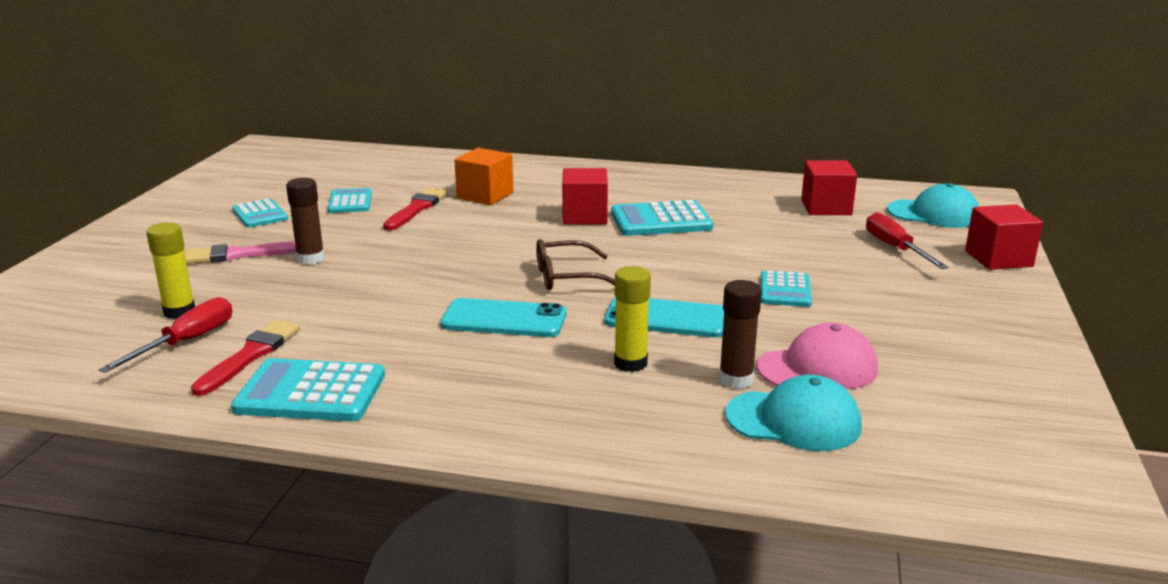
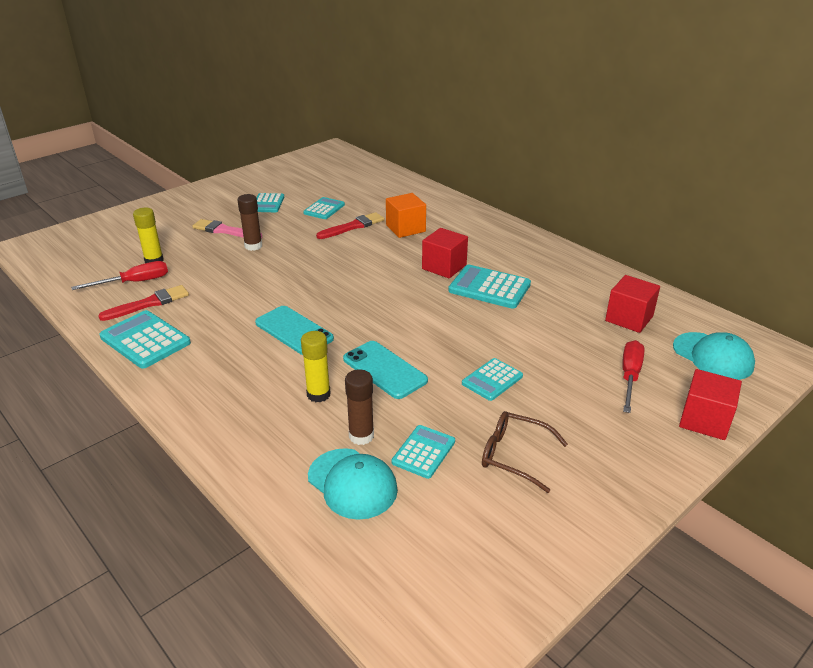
camera: 35 degrees right, 10 degrees up
(567, 277) = (369, 313): brown glasses -> brown glasses (514, 455)
(817, 368) = (423, 452): pink cap -> turquoise calculator

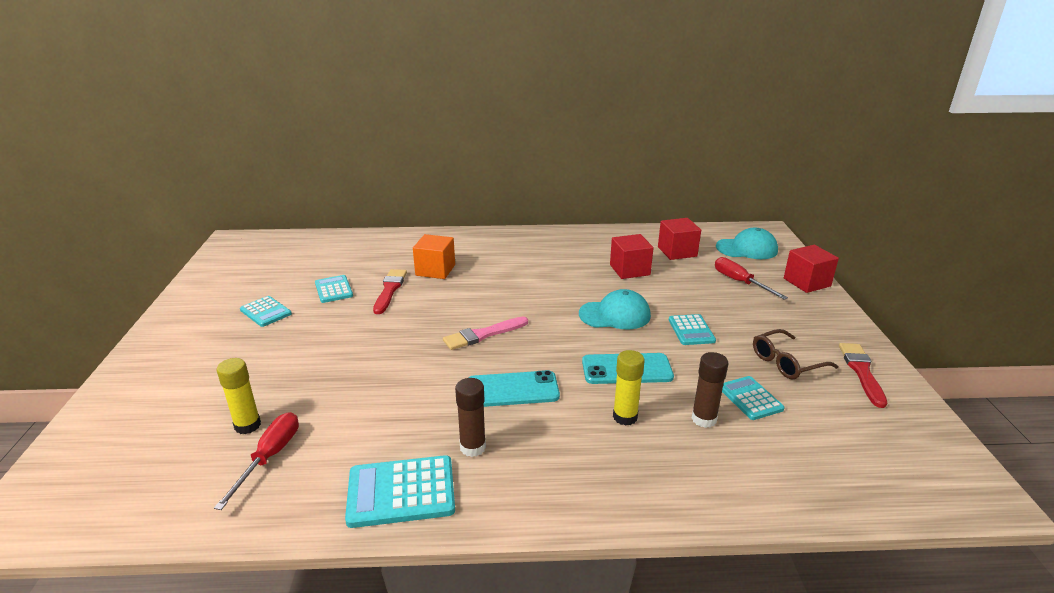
camera: 50 degrees left, 5 degrees down
(149, 303) = (331, 462): red brush -> red brush (861, 372)
(225, 231) = (270, 356): pink brush -> pink brush (483, 335)
(253, 246) = (331, 352): brown glue stick -> brown glue stick (473, 447)
(352, 483) = (761, 450): turquoise cap -> turquoise cap (615, 315)
(444, 267) = (519, 281): red cube -> red cube (629, 270)
(489, 288) = (574, 278): turquoise calculator -> none

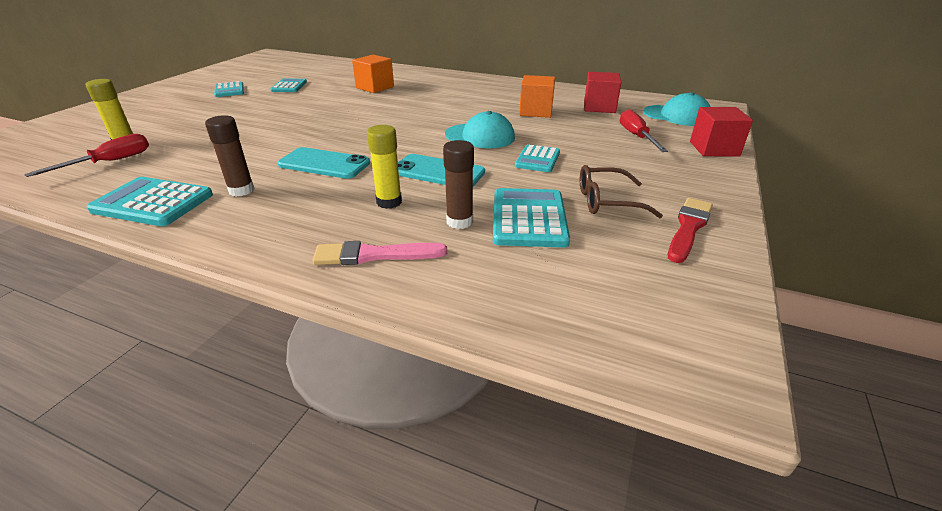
camera: 25 degrees right, 5 degrees up
(390, 290) = (326, 92): red brush -> none
(483, 335) = (353, 128): pink brush -> pink brush (374, 255)
(629, 270) = (536, 111): red cube -> orange cube
(750, 398) = (529, 218): turquoise calculator -> turquoise calculator, size x1.58

